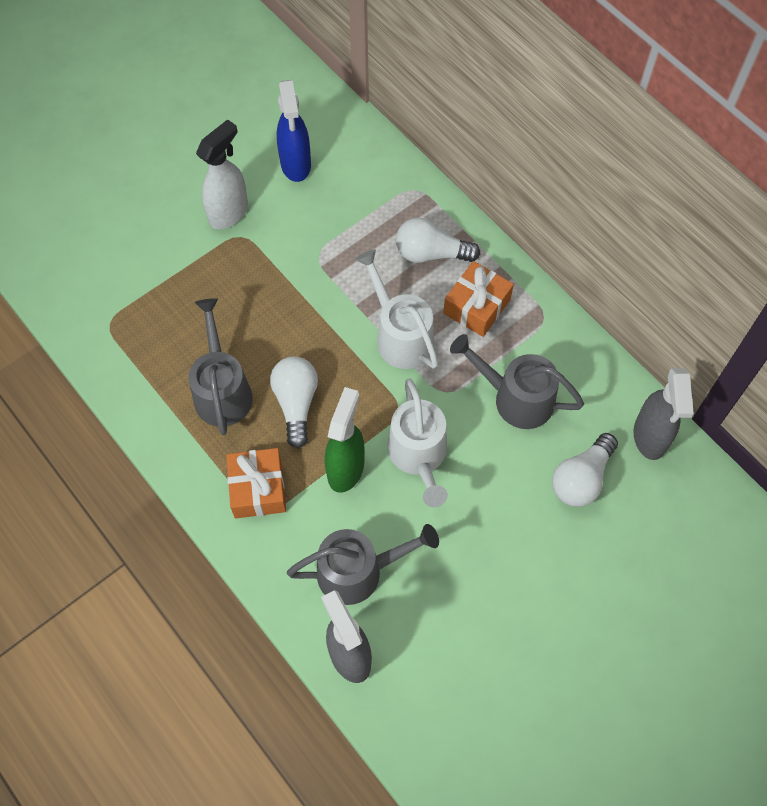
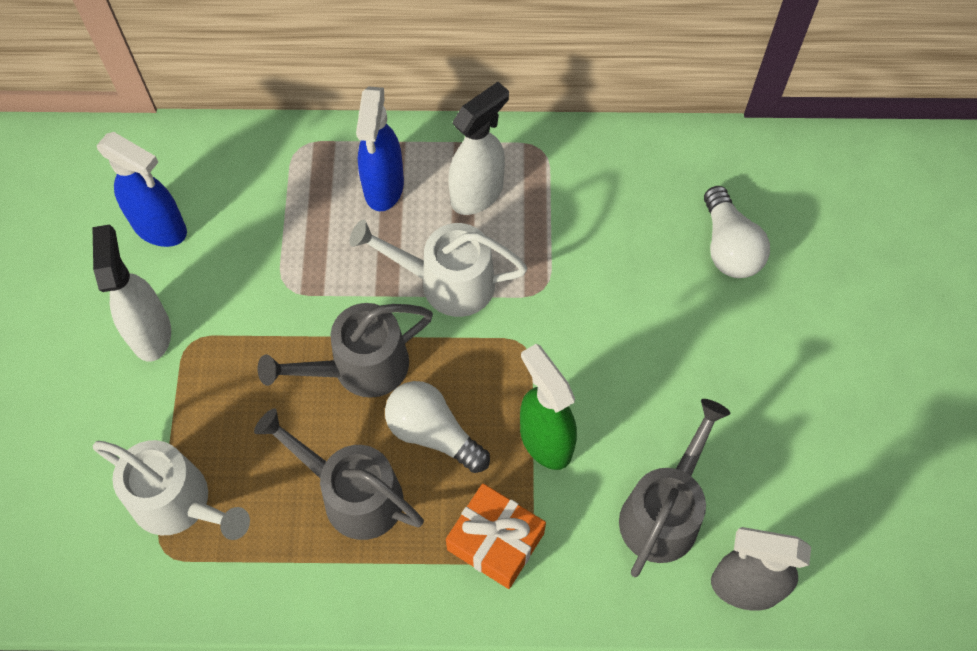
camera: 50 degrees left, 0 degrees up
(419, 456) = (589, 364): white watering can -> white watering can (180, 503)
(431, 253) = (383, 187): white light bulb -> blue spray bottle
(476, 306) = (477, 194): orange gift -> white spray bottle
(515, 398) = (602, 236): grey watering can -> grey watering can (359, 368)
(650, 437) = (735, 162): grey spray bottle -> none

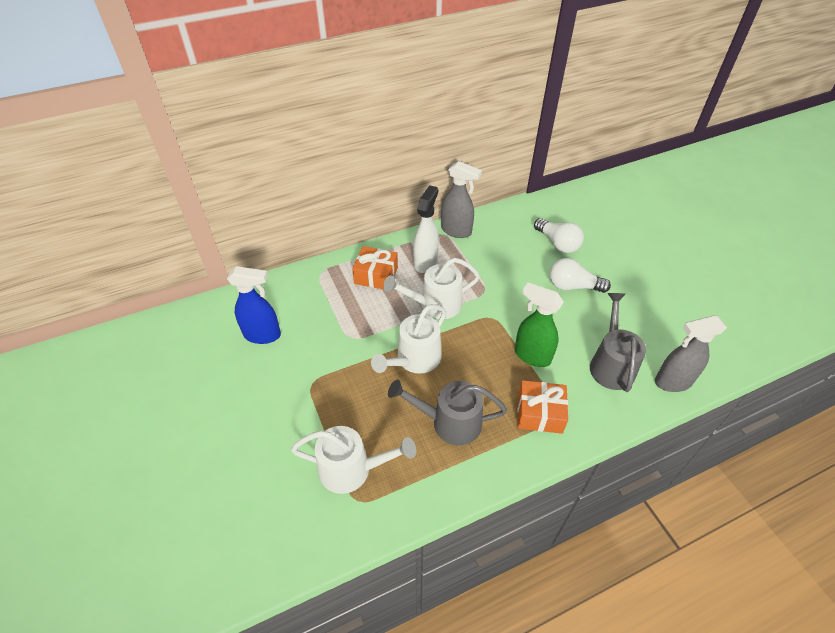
camera: 25 degrees left, 15 degrees down
(150, 332) = (285, 388): white spray bottle -> none
(359, 368) = (414, 360): grey watering can -> white watering can
(383, 187) = (376, 275): blue spray bottle -> orange gift
(433, 433) = (473, 375): white light bulb -> white light bulb (573, 286)
(566, 151) = (456, 231): none -> grey spray bottle

